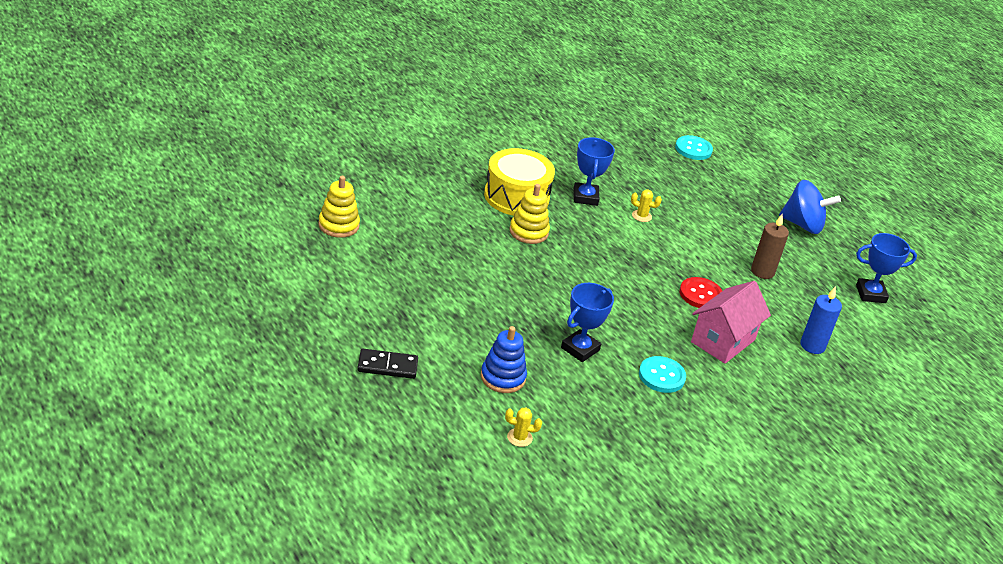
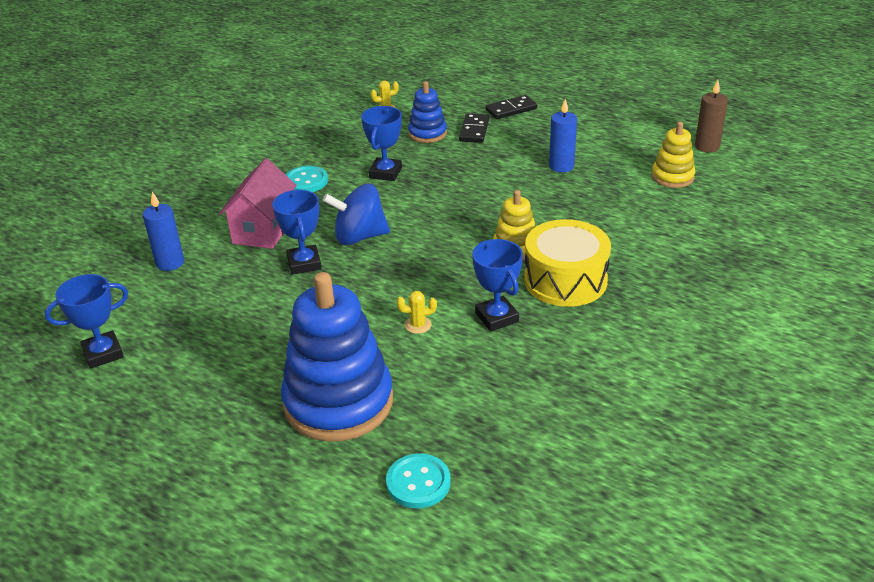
camera: 160 degrees right, 0 degrees up
(416, 278) = (561, 166): none -> blue candle
(452, 358) = (474, 130): none -> black domino
(700, 294) = (304, 263): red button -> blue trophy
(718, 199) = (338, 402): none -> blue stacking toy
(762, 272) = (245, 321): brown candle -> brown candle (707, 146)
(802, 225) = (207, 418): blue spinning top -> blue spinning top (359, 237)

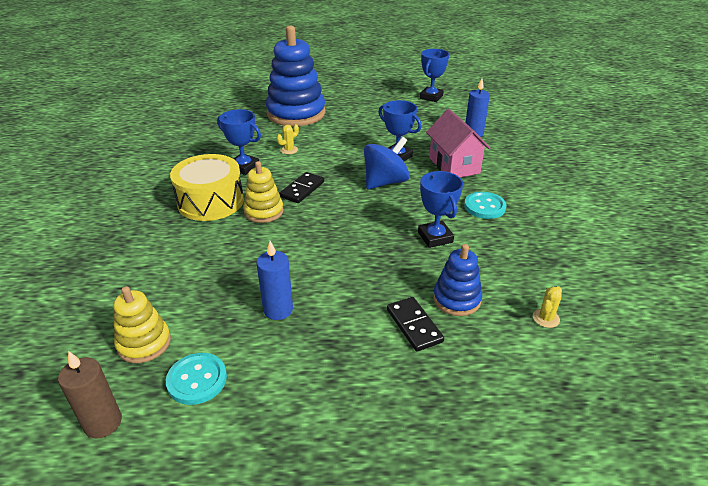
camera: 145 degrees right, 0 degrees up
(418, 482) = (232, 104): turquoise button -> turquoise button (197, 380)
(511, 109) = (407, 386): black domino -> black domino (302, 189)

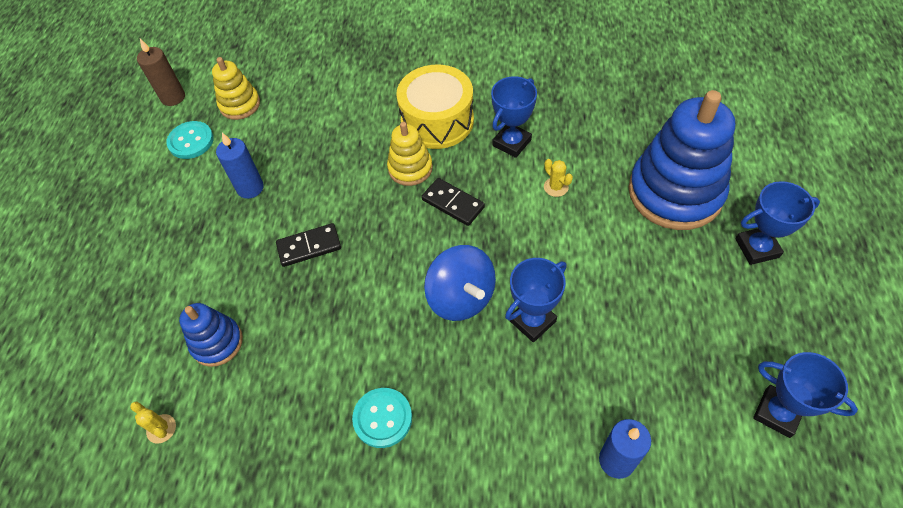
camera: 100 degrees right, 20 degrees up
(414, 325) = (194, 296): black domino -> black domino (309, 247)
(435, 237) = (327, 340): blue trophy -> blue trophy (757, 248)
(454, 165) = (501, 400): pink house -> none

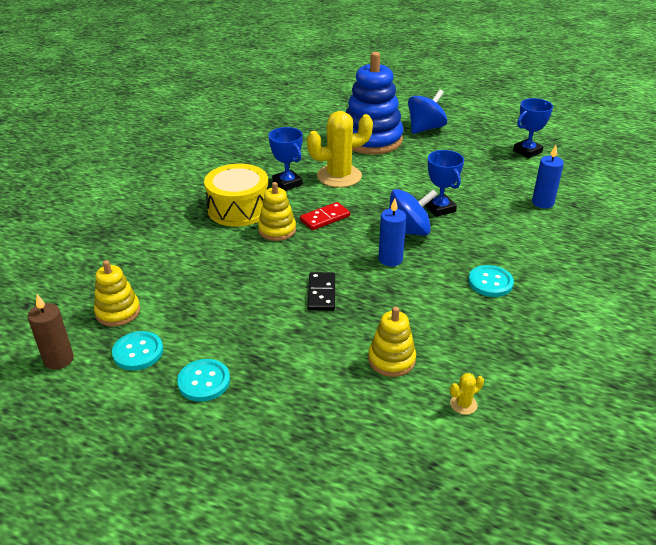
camera: 75 degrees left, 20 degrees down
(162, 201) = (204, 381): none -> turquoise button
(217, 342) = (391, 360): blue stacking toy -> yellow stacking toy
(250, 188) = (232, 318): blue candle -> blue candle (390, 259)
(453, 203) = (325, 218): black domino -> red domino
(556, 187) = (339, 176): yellow cactus -> yellow cactus, size x2.49
(757, 248) = (425, 128): blue trophy -> blue spinning top

